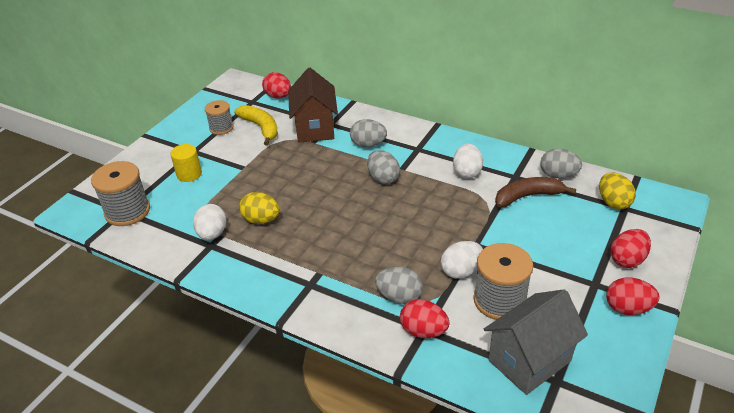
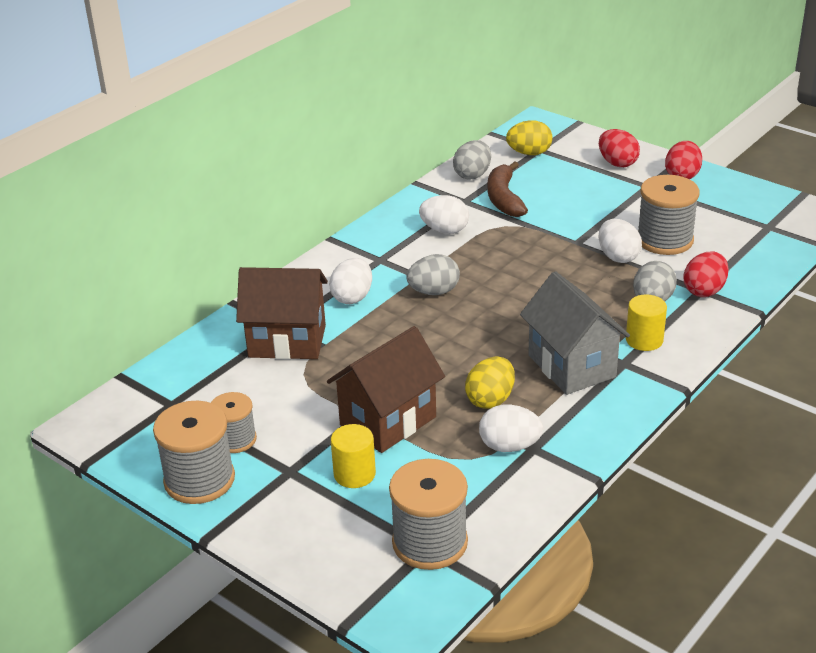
camera: 80 degrees left, 5 degrees down
(188, 123) = (199, 480): none -> grey spool
(238, 179) = (388, 421): none -> brown house
(261, 128) = (258, 395): yellow banana -> none
(278, 96) = (173, 374): red egg -> none
(342, 294) = (644, 340): none -> yellow cylinder
(368, 144) = (352, 297): grey egg -> white egg
(529, 361) = (745, 236): grey house -> grey house (571, 366)

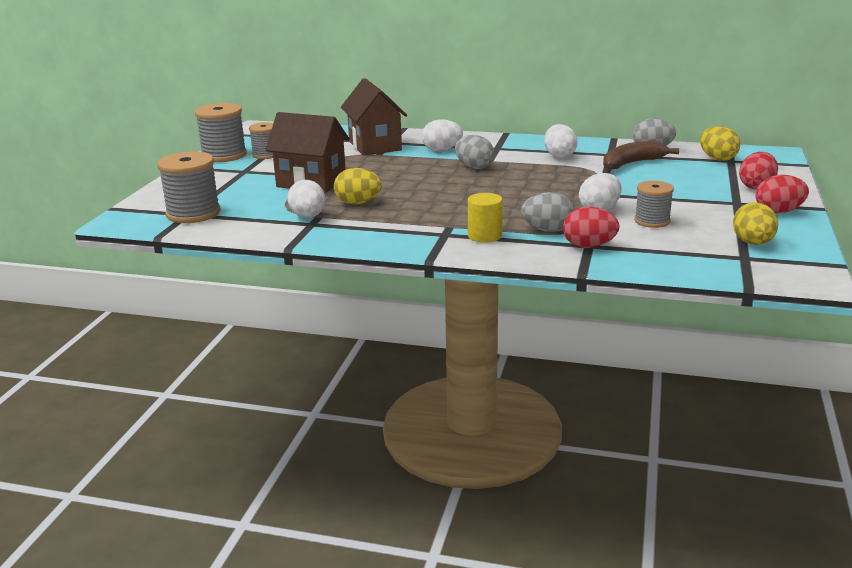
camera: 65 degrees right, 10 degrees down
(354, 474) = (250, 185): yellow cylinder -> none
(571, 366) = (423, 219): grey house -> none
(664, 240) = (652, 221): grey spool -> grey spool, size x0.62
(742, 212) = (753, 243): none -> yellow egg

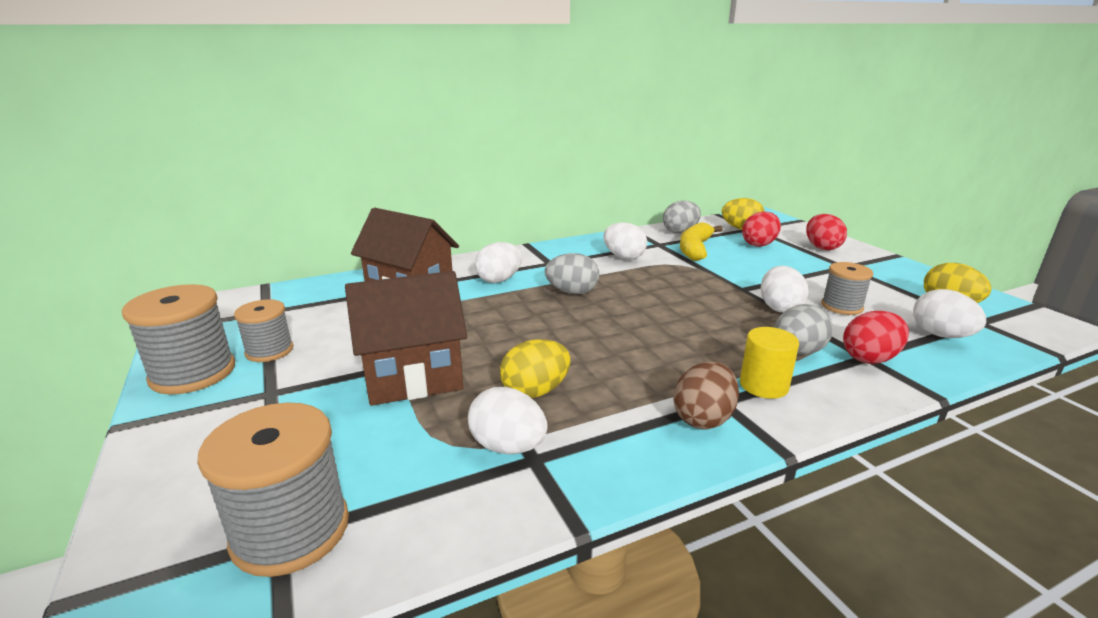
camera: 40 degrees left, 0 degrees up
(418, 236) = (703, 418): none -> brown egg
(632, 163) = (695, 249): brown banana -> yellow banana
(682, 253) = (940, 335): none -> white egg
(778, 212) = (887, 266): red egg -> red egg (759, 244)

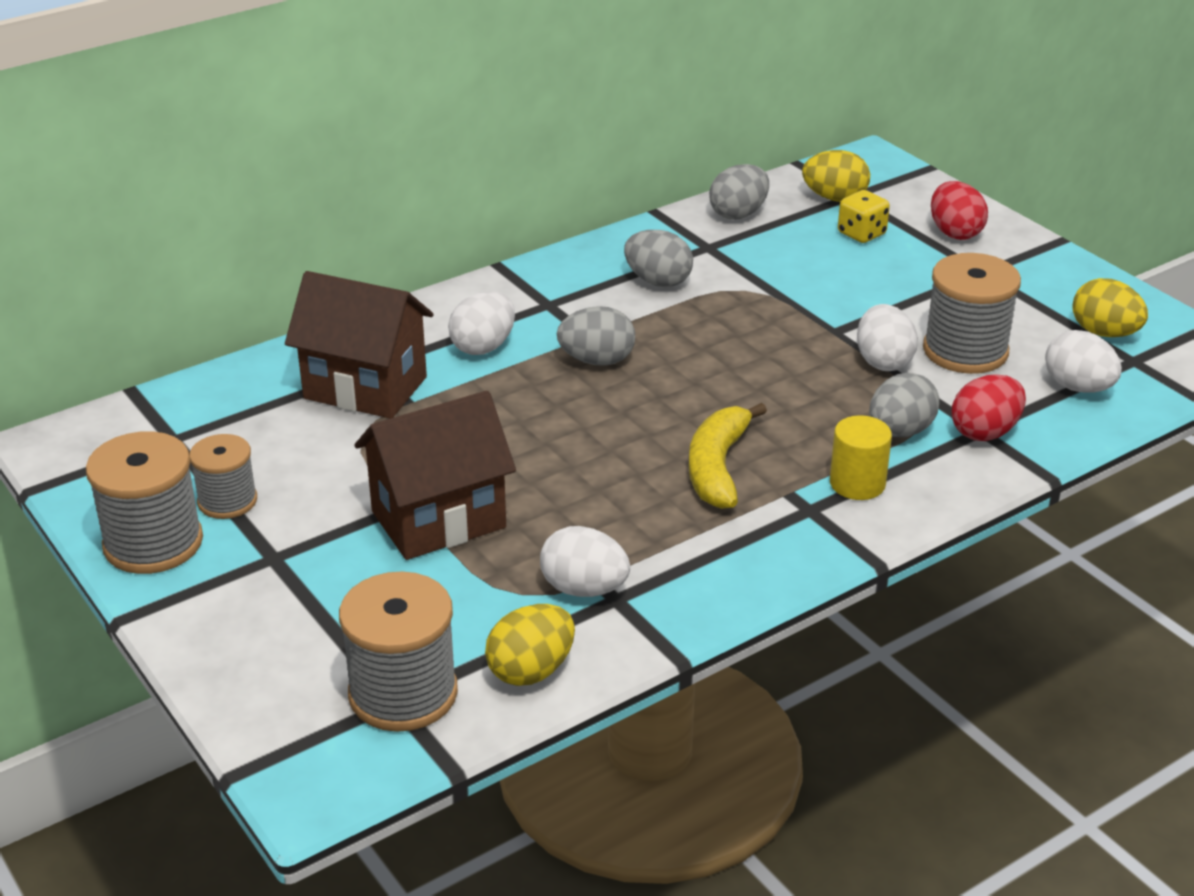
camera: 10 degrees left, 10 degrees up
(535, 391) = (593, 520): yellow egg -> yellow egg (531, 671)
(624, 257) = (658, 281): white egg -> grey egg
(695, 249) = (764, 253): yellow banana -> yellow banana (718, 467)
(703, 418) = (789, 533): brown egg -> none
(759, 244) = (861, 234): red egg -> yellow dice
(841, 306) = (965, 351): grey spool -> grey spool, size x1.61

